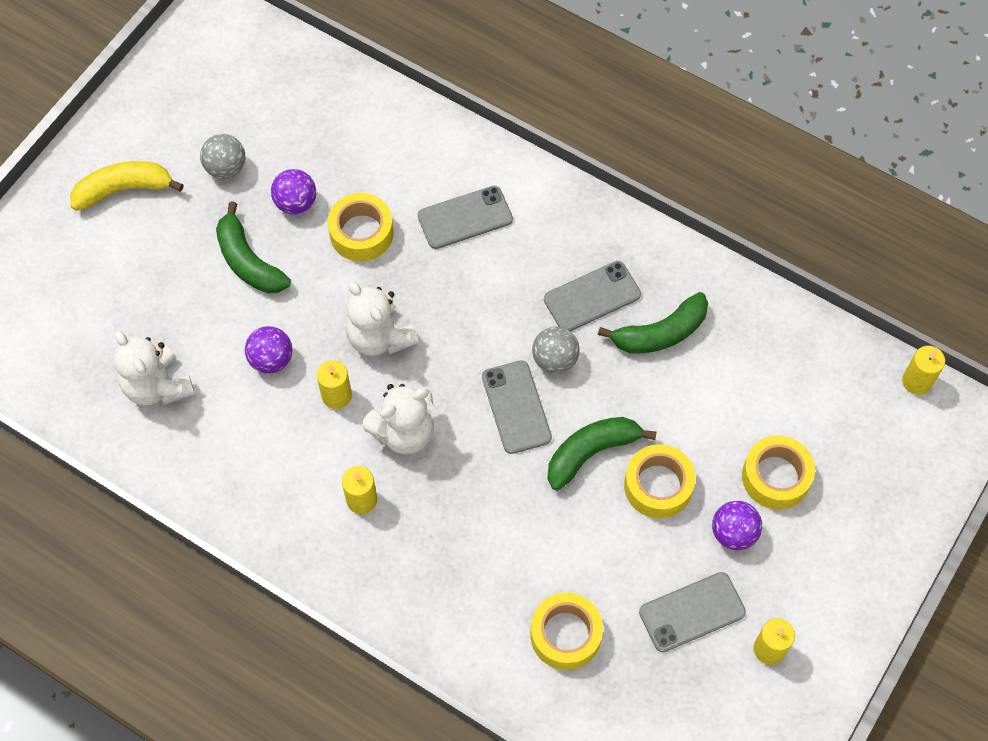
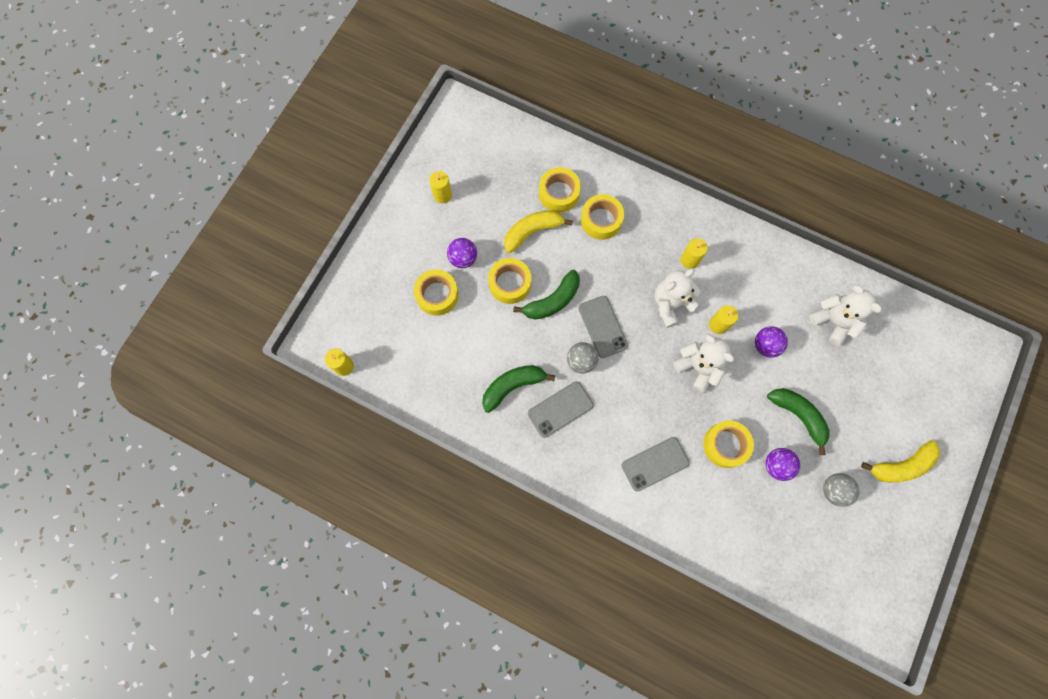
camera: 175 degrees right, 10 degrees up
(498, 580) = (601, 220): none -> yellow tape
(616, 569) = (532, 232): none -> yellow banana
(692, 612) = (487, 211): grey phone -> none

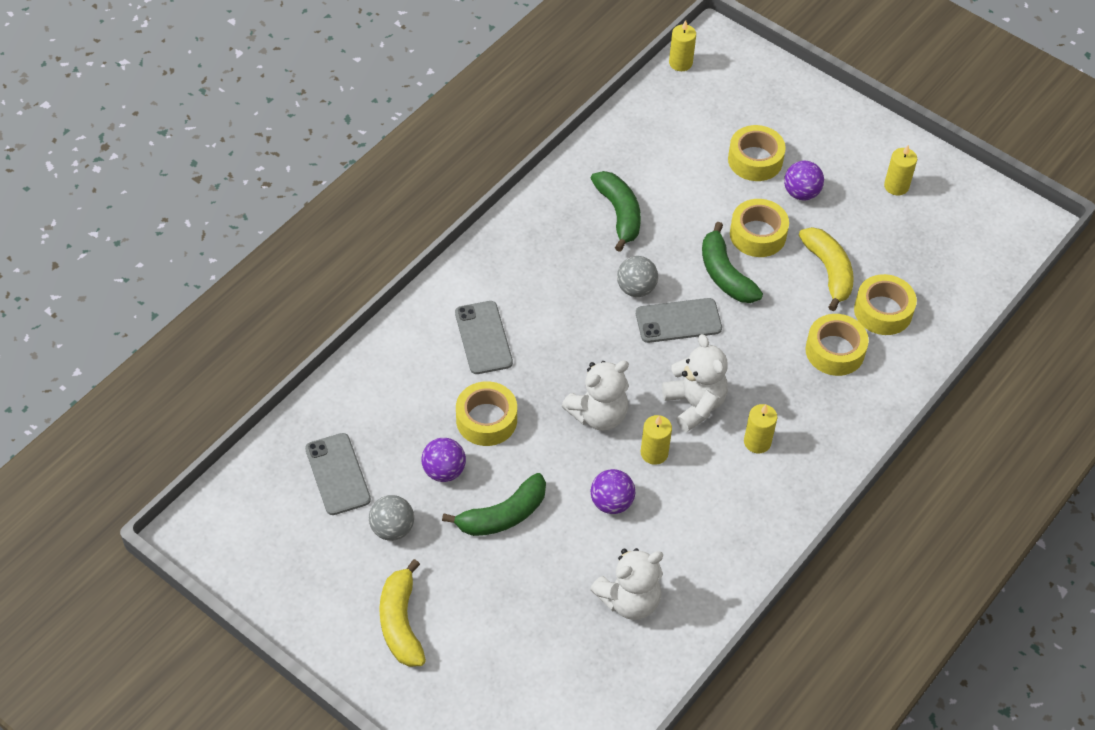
camera: 100 degrees right, 20 degrees down
(560, 409) = (578, 255): grey phone -> grey phone (338, 474)

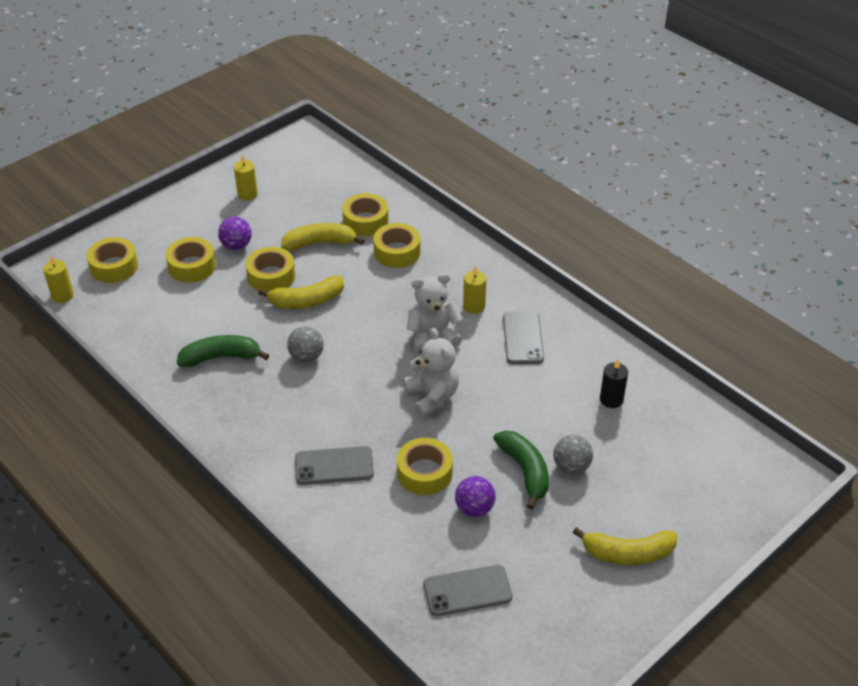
camera: 80 degrees left, 10 degrees down
(392, 528) = (531, 552): grey ball -> grey ball (571, 467)
(611, 502) = (520, 399): purple ball -> none
(629, 600) = (611, 399): white teddy bear -> black candle
(654, 453) = (475, 367): yellow candle -> none
(678, 321) = (347, 335): grey phone -> grey phone (522, 338)
(725, 274) = (306, 301): green banana -> yellow banana
(736, 93) = (114, 266): none -> yellow tape

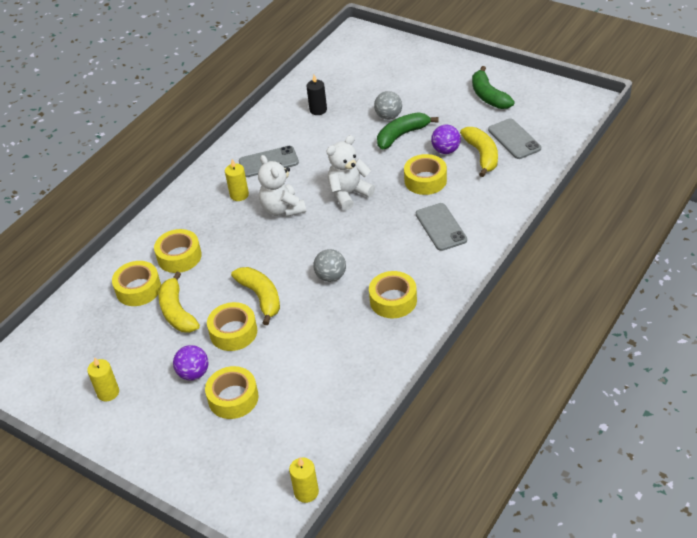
camera: 100 degrees left, 0 degrees up
(114, 266) = (249, 465): yellow tape -> yellow tape (393, 300)
(221, 357) = (351, 332): green banana -> green banana (488, 96)
(627, 553) = (449, 83): yellow banana -> yellow banana (482, 155)

